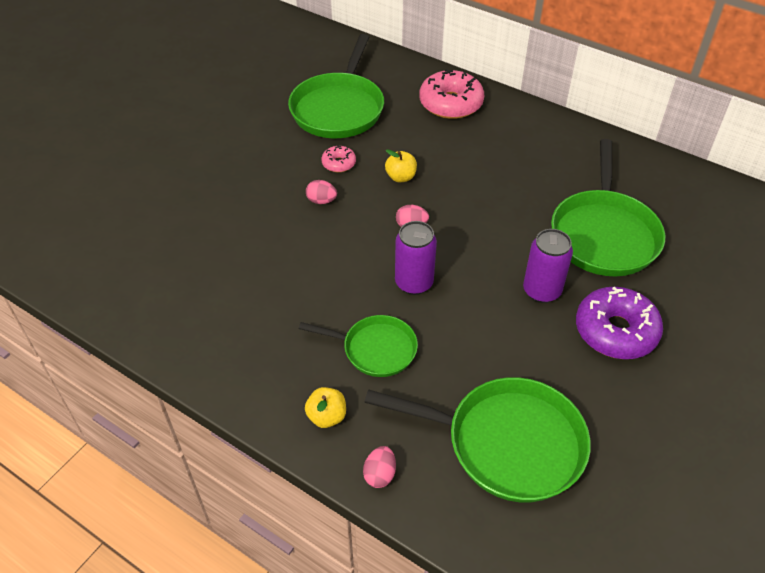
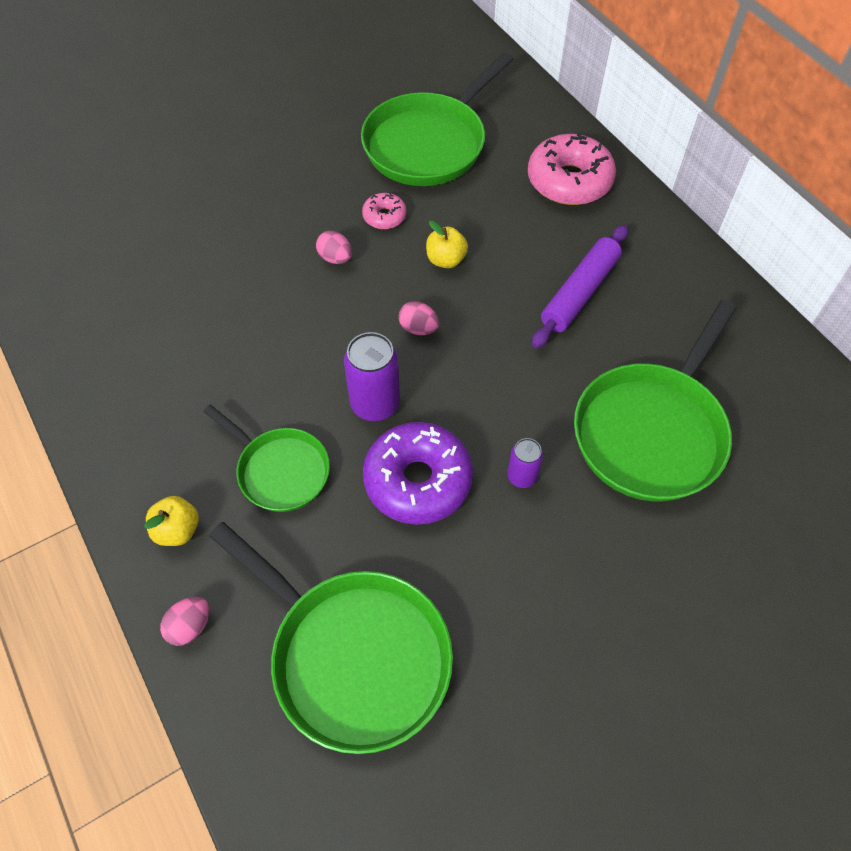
camera: 25 degrees right, 10 degrees up
(503, 168) = (580, 293): none -> purple rolling pin
(541, 291) = (522, 476): purple can -> purple can, size x0.58
(615, 331) = (580, 569): purple donut -> purple donut (418, 480)

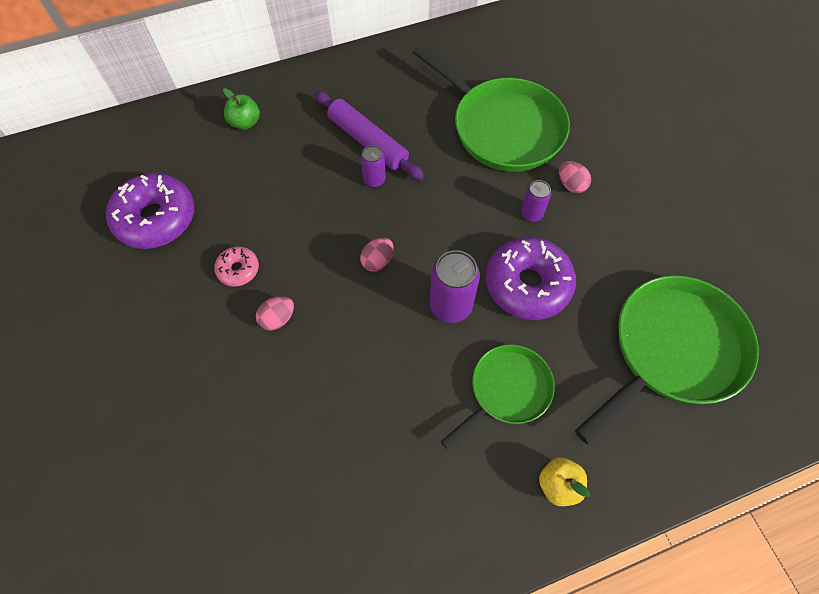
camera: 80 degrees left, 5 degrees up
(190, 626) = (649, 476): pink egg -> pink egg (571, 185)
(429, 143) = (156, 218): green pan -> purple donut
(446, 260) = (306, 228): yellow apple -> none
(526, 308) = (374, 180): none -> purple can
(569, 181) = (245, 122): pink donut -> green apple

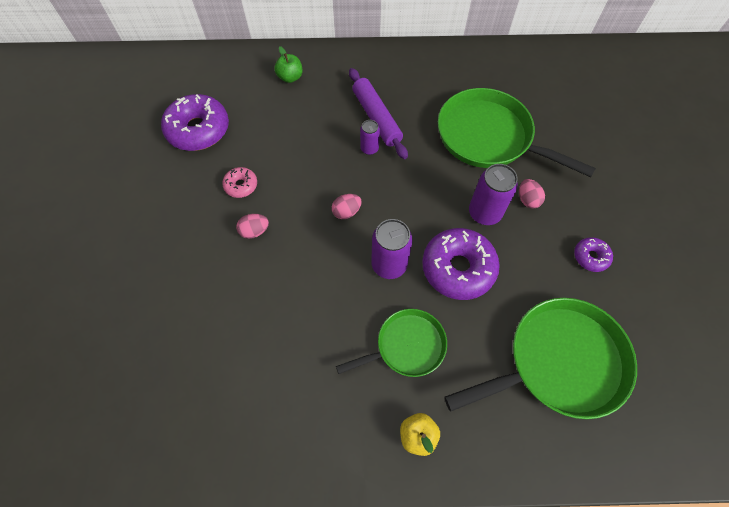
camera: 20 degrees right, 0 degrees up
(502, 127) = (489, 137): green pan -> green pan turned 150 degrees clockwise
(531, 214) = (484, 213): purple can -> purple can, size x1.73
(659, 226) = (590, 257): none -> purple donut

